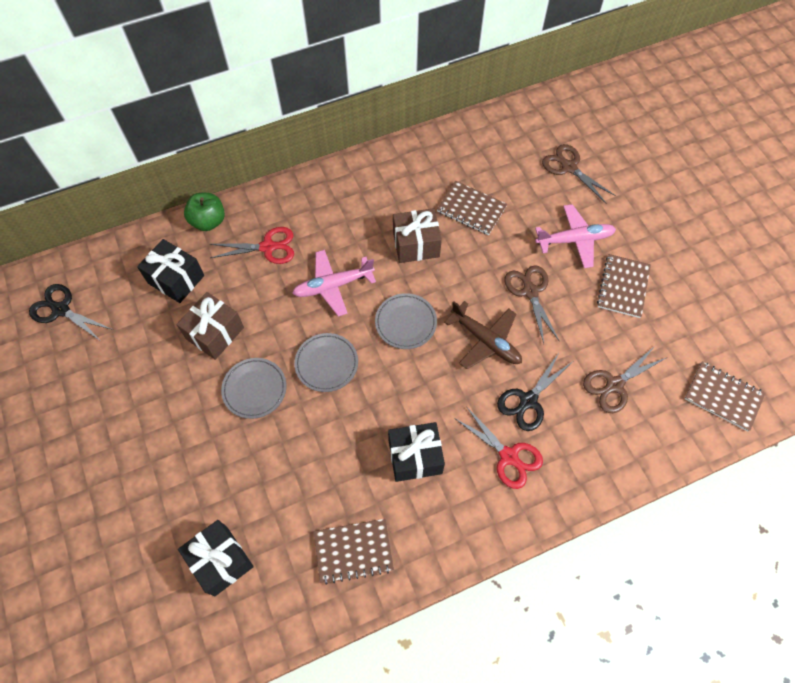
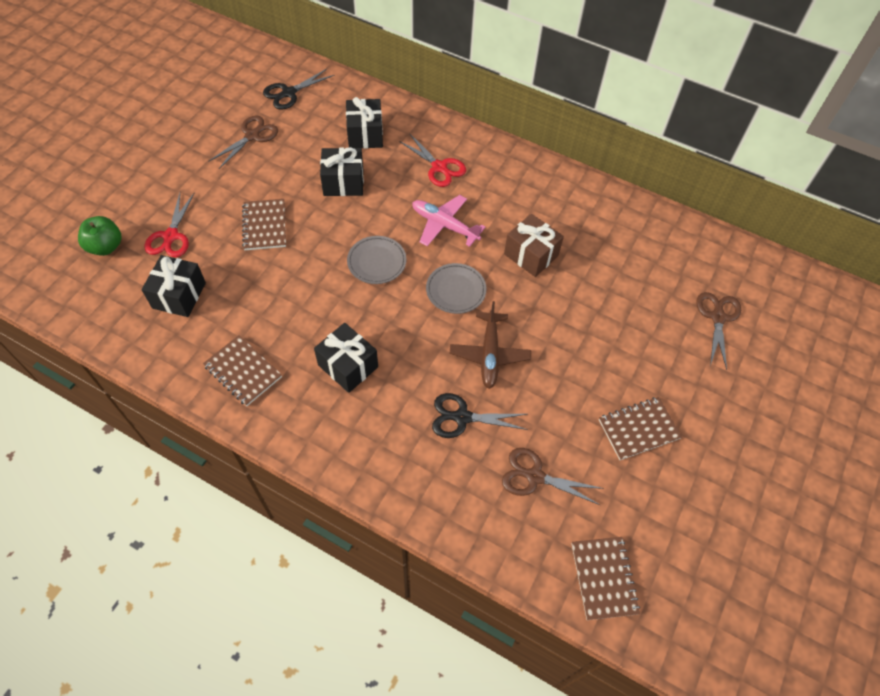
camera: 50 degrees right, 5 degrees down
(61, 310) = (289, 93): black scissors -> black scissors turned 120 degrees counterclockwise
(208, 221) = (427, 121): green apple -> green apple (106, 247)
(215, 333) = (343, 182): brown gift -> black gift
(254, 389) = (320, 232): grey plate -> none
(471, 209) = (601, 272): brown notebook -> brown notebook (264, 226)
(508, 456) = (401, 431): red scissors -> red scissors (171, 236)
(530, 292) = (564, 360): brown scissors -> brown scissors (252, 136)
(574, 240) = (648, 364): pink plane -> none

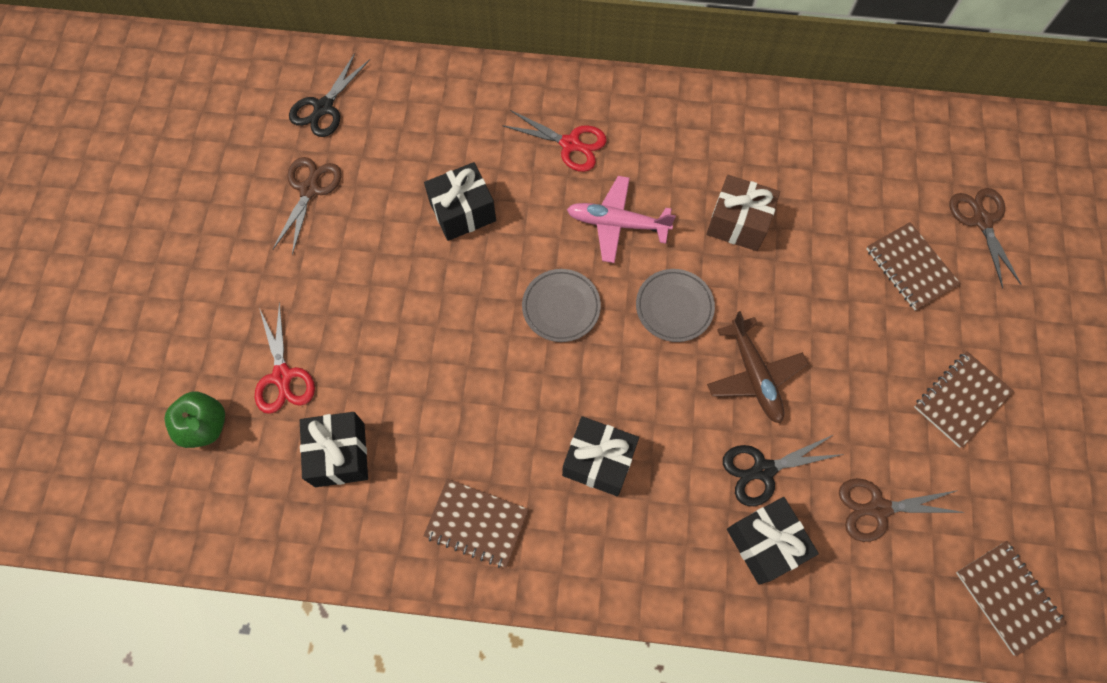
camera: 20 degrees left, 10 degrees up
(264, 226) = (395, 313): brown notebook -> brown notebook (910, 267)
(365, 134) = (454, 132): black gift -> black gift (765, 543)

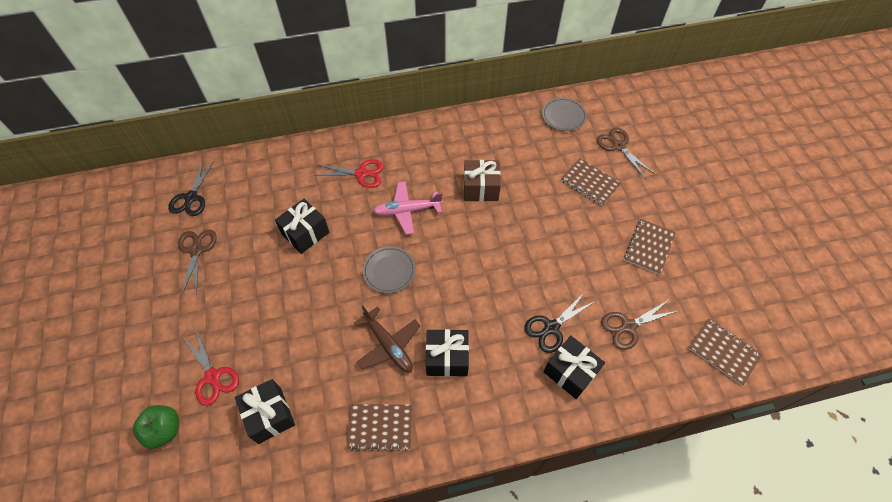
camera: 20 degrees left, 10 degrees down
(674, 307) = (460, 248): grey plate -> grey plate (563, 116)
(754, 375) = (524, 273): brown plane -> brown plane (388, 345)

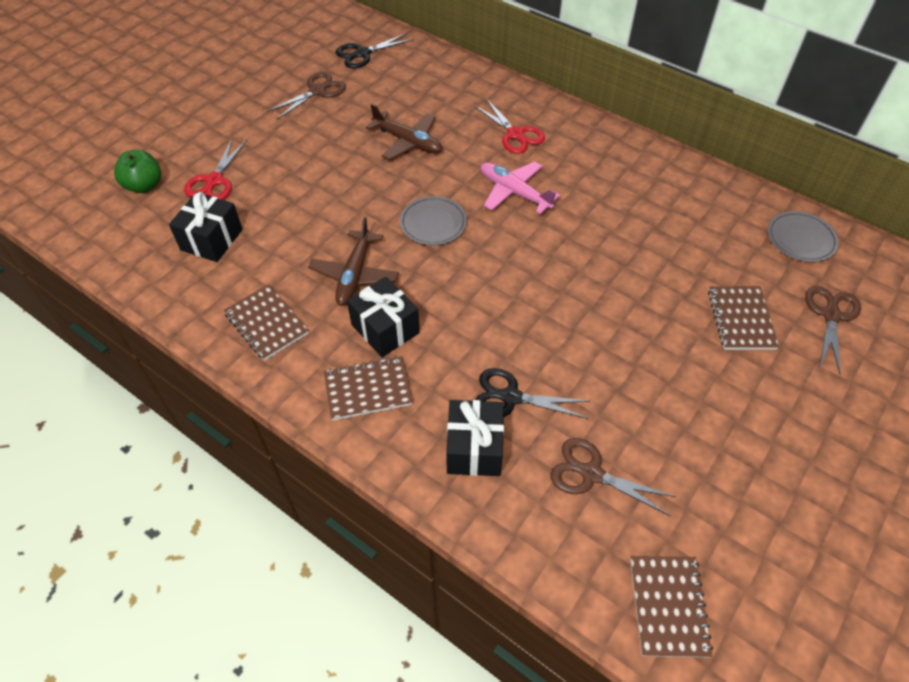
camera: 50 degrees right, 5 degrees down
(305, 233) = (408, 142): black gift -> brown plane
(480, 188) = (610, 230): brown gift -> none
(649, 247) = (725, 432): brown notebook -> brown notebook (368, 389)

